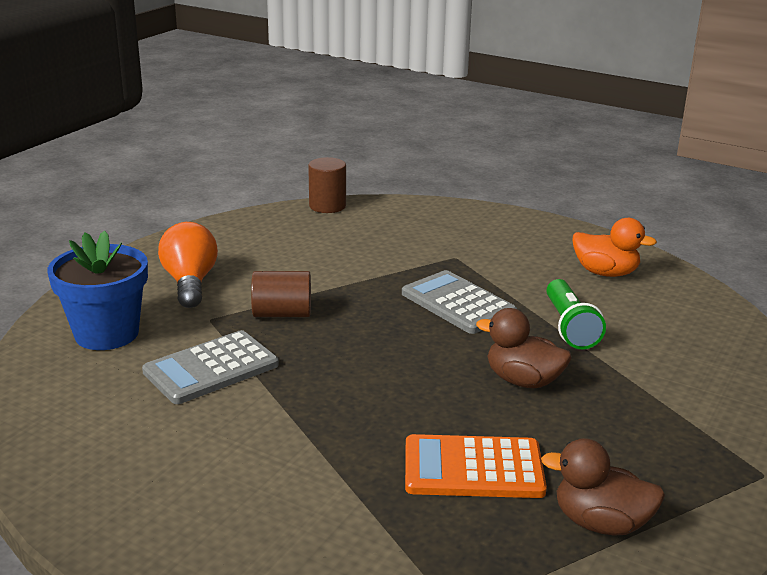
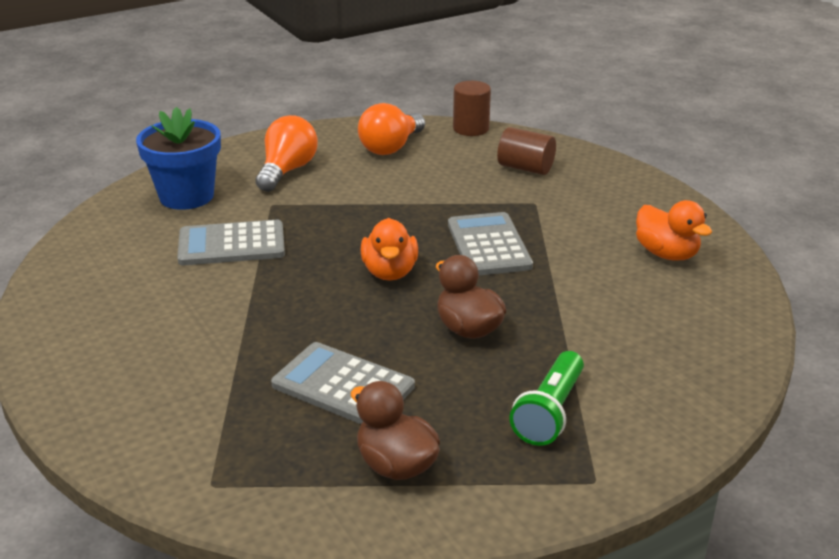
camera: 30 degrees right, 5 degrees up
(271, 238) = (391, 147): none -> orange light bulb
(282, 314) = (331, 215): brown cylinder -> brown cylinder (525, 168)
(398, 351) = (390, 272): none -> orange duck
(473, 468) = (343, 386): orange calculator -> grey calculator
(570, 327) = (568, 295): green flashlight -> green flashlight (549, 412)

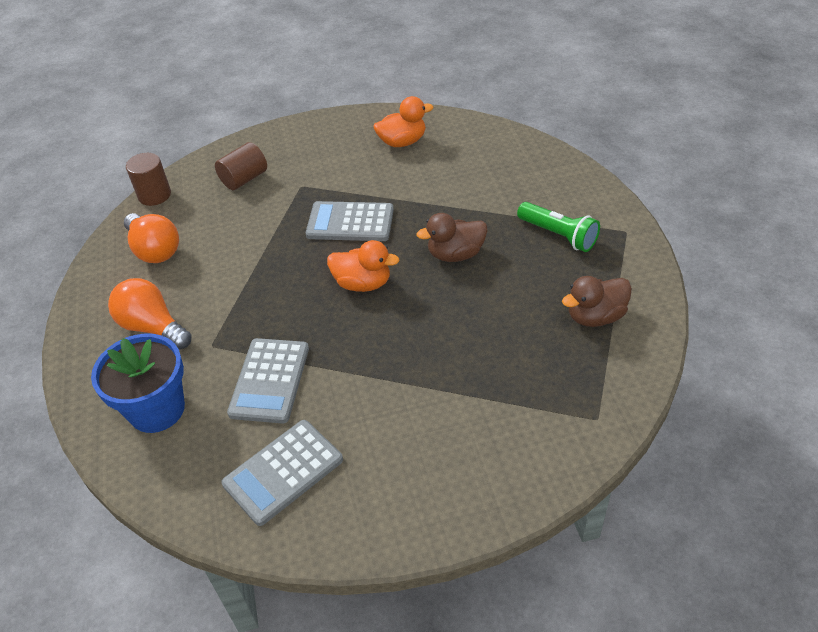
camera: 70 degrees left, 15 degrees up
(343, 386) = (502, 331): grey calculator -> grey calculator (283, 472)

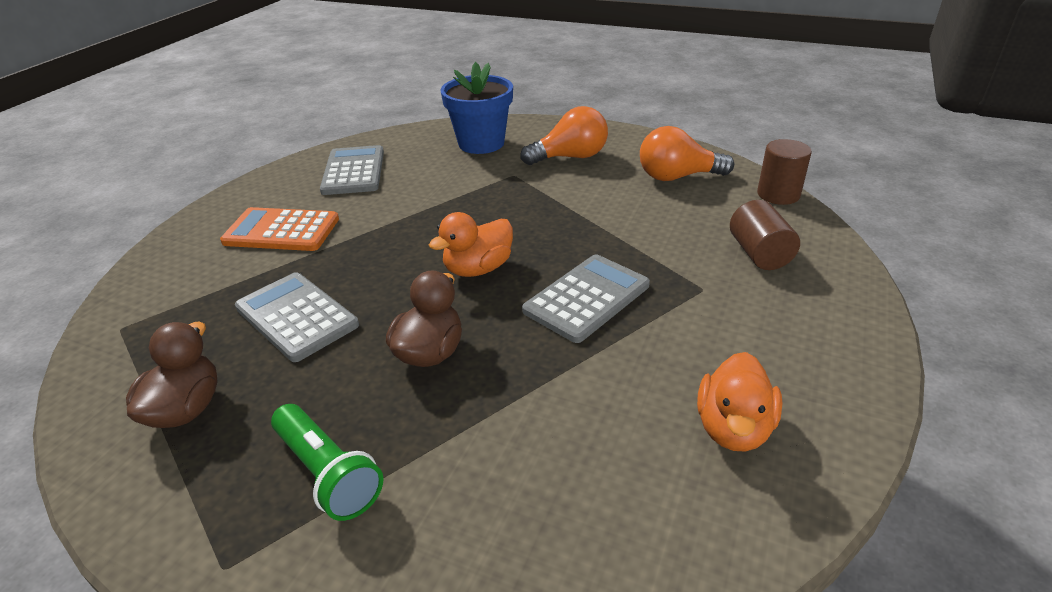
camera: 125 degrees right, 10 degrees down
(269, 380) = (438, 188): grey calculator -> grey calculator (296, 316)
(418, 435) = (281, 231): none -> orange calculator
(558, 235) = (328, 473): green flashlight -> green flashlight turned 120 degrees counterclockwise

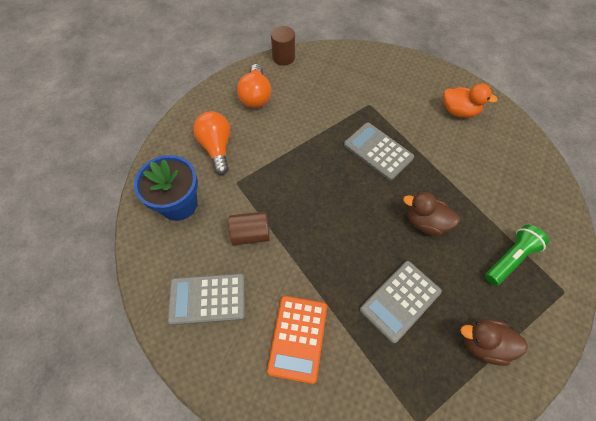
camera: 90 degrees left, 25 degrees up
(478, 269) = (351, 202): orange duck -> none
(759, 254) = (340, 78): brown cylinder -> brown cylinder (251, 234)

